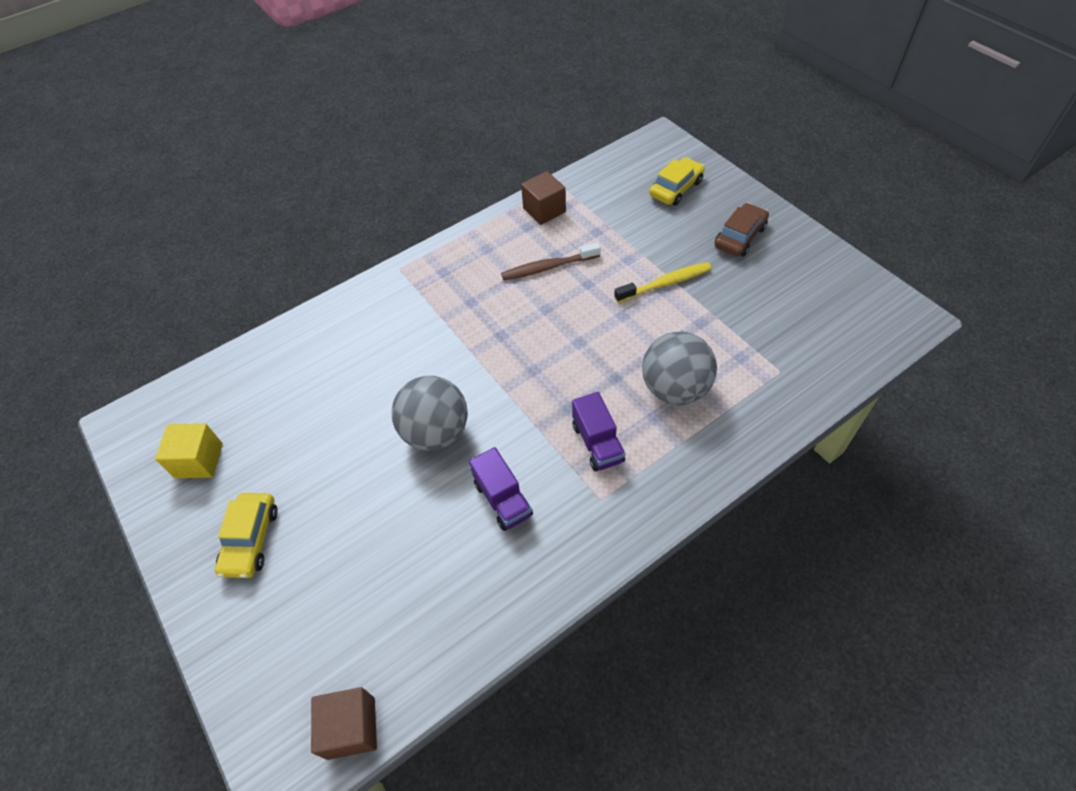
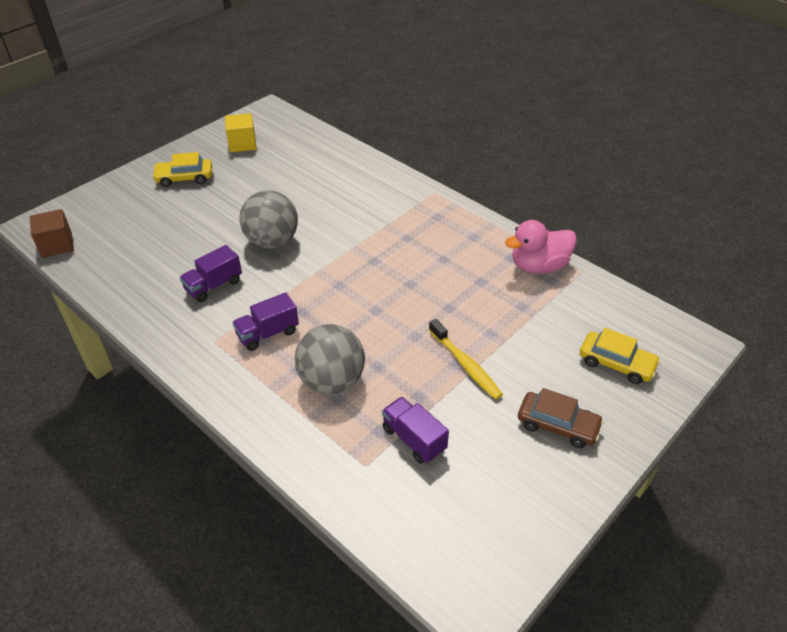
camera: 75 degrees right, 10 degrees down
(544, 210) = (538, 266): brown cube -> pink duck
(548, 267) = (462, 278): brown toothbrush -> none
(751, 333) = (413, 439): none -> purple truck

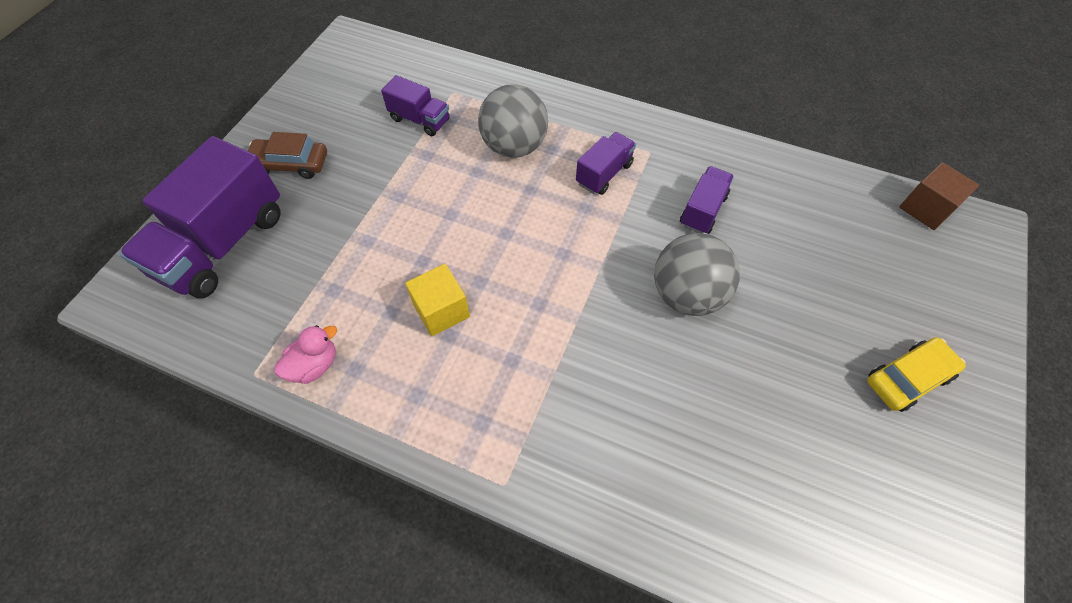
camera: 160 degrees right, 15 degrees up
(242, 144) = (904, 507): yellow cube -> yellow cube (441, 310)
(465, 365) = (388, 197): yellow toothbrush -> none
(538, 266) = (314, 365): pink duck -> pink duck, size x0.63
(616, 363) = (223, 244): yellow car -> purple truck

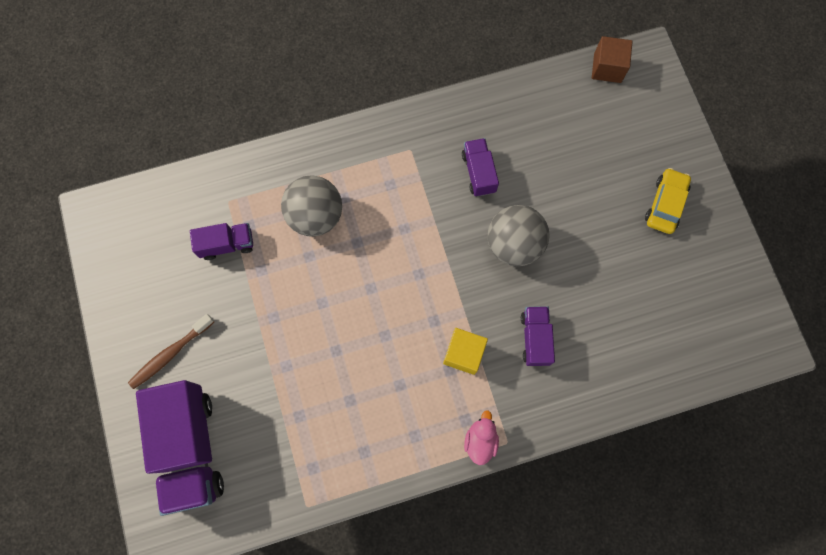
camera: 40 degrees left, 15 degrees up
(290, 164) = (170, 354): brown car -> brown toothbrush
(314, 365) = (337, 470): pink duck -> pink duck (480, 440)
(441, 310) = (379, 373): yellow cube -> yellow cube (463, 353)
(604, 174) = (394, 191): purple truck -> purple truck (535, 338)

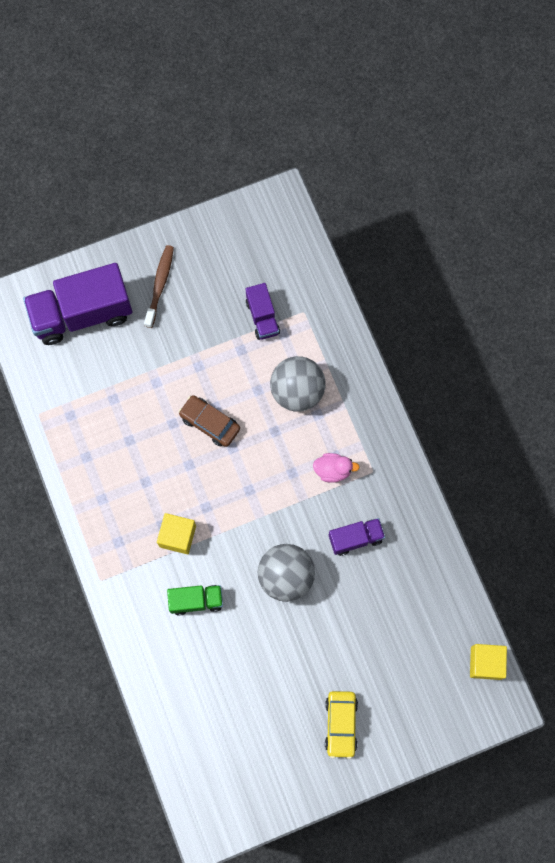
camera: 85 degrees right, 0 degrees up
(170, 354) = (160, 285): brown toothbrush -> brown toothbrush turned 60 degrees clockwise
(340, 310) = (210, 423): none -> brown car
(480, 440) = (101, 556): pink duck -> pink duck (333, 470)
(535, 338) = (196, 600): purple truck -> green truck
(607, 68) = (485, 663): brown cube -> yellow cube
(665, 204) = (341, 724): yellow car -> yellow car turned 75 degrees clockwise

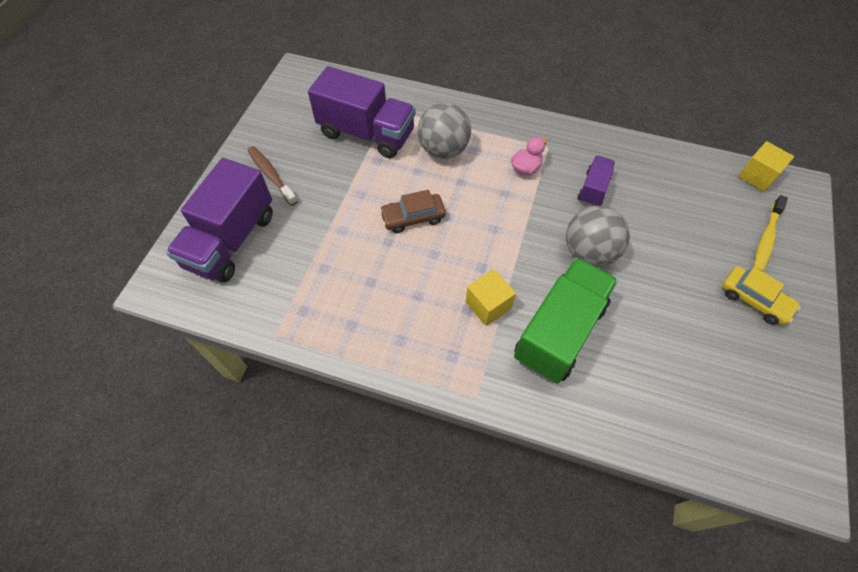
camera: 50 degrees left, 15 degrees down
(196, 600) = (559, 331): green truck -> green truck, size x1.96
(262, 317) = (366, 133): purple truck -> purple truck, size x1.96
(415, 704) = (766, 238): none -> yellow toothbrush

